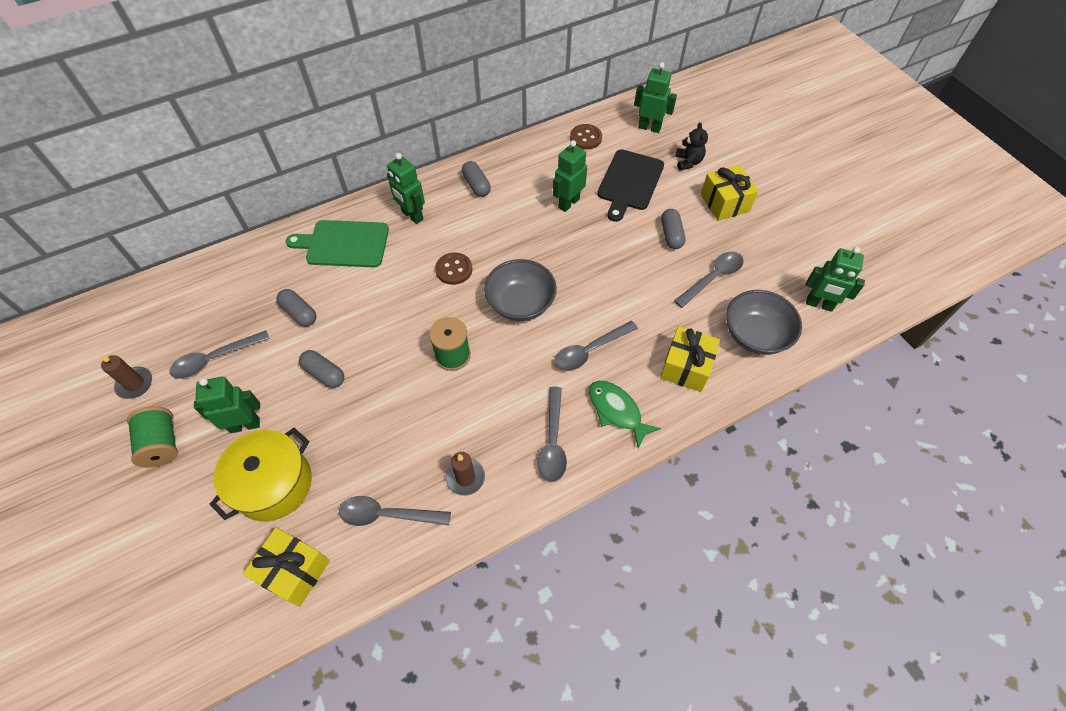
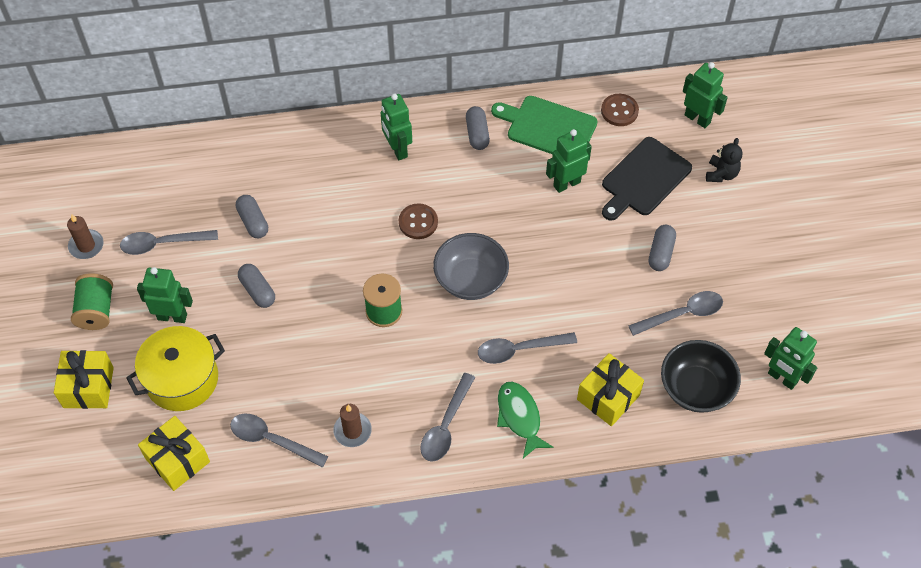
camera: 20 degrees right, 0 degrees up
(344, 244) = (318, 161): green cutting board -> green cutting board (548, 127)
(724, 203) = (738, 234): yellow gift -> yellow gift (88, 387)
(755, 335) = (696, 388): grey bowl -> black bowl

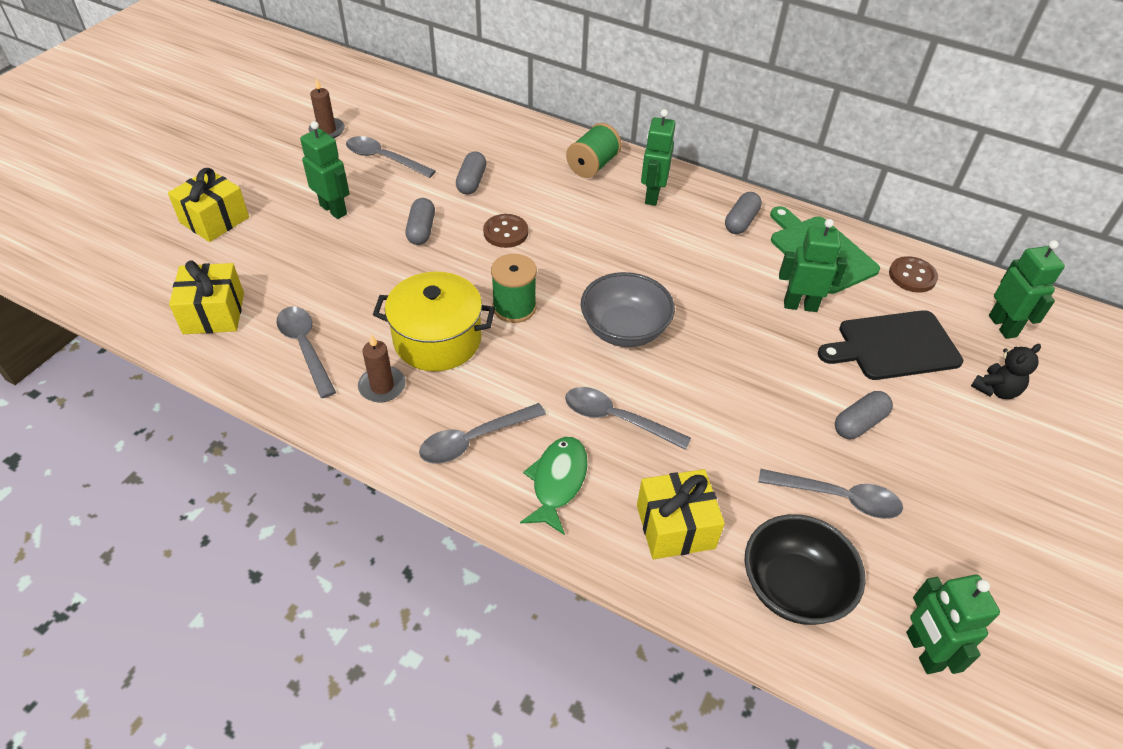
camera: 35 degrees right, 10 degrees down
(96, 310) = (283, 174): green spool -> green spool (592, 166)
(182, 379) = (289, 257): yellow pot -> yellow pot (437, 340)
(418, 222) = (617, 257): brown button -> brown button (505, 232)

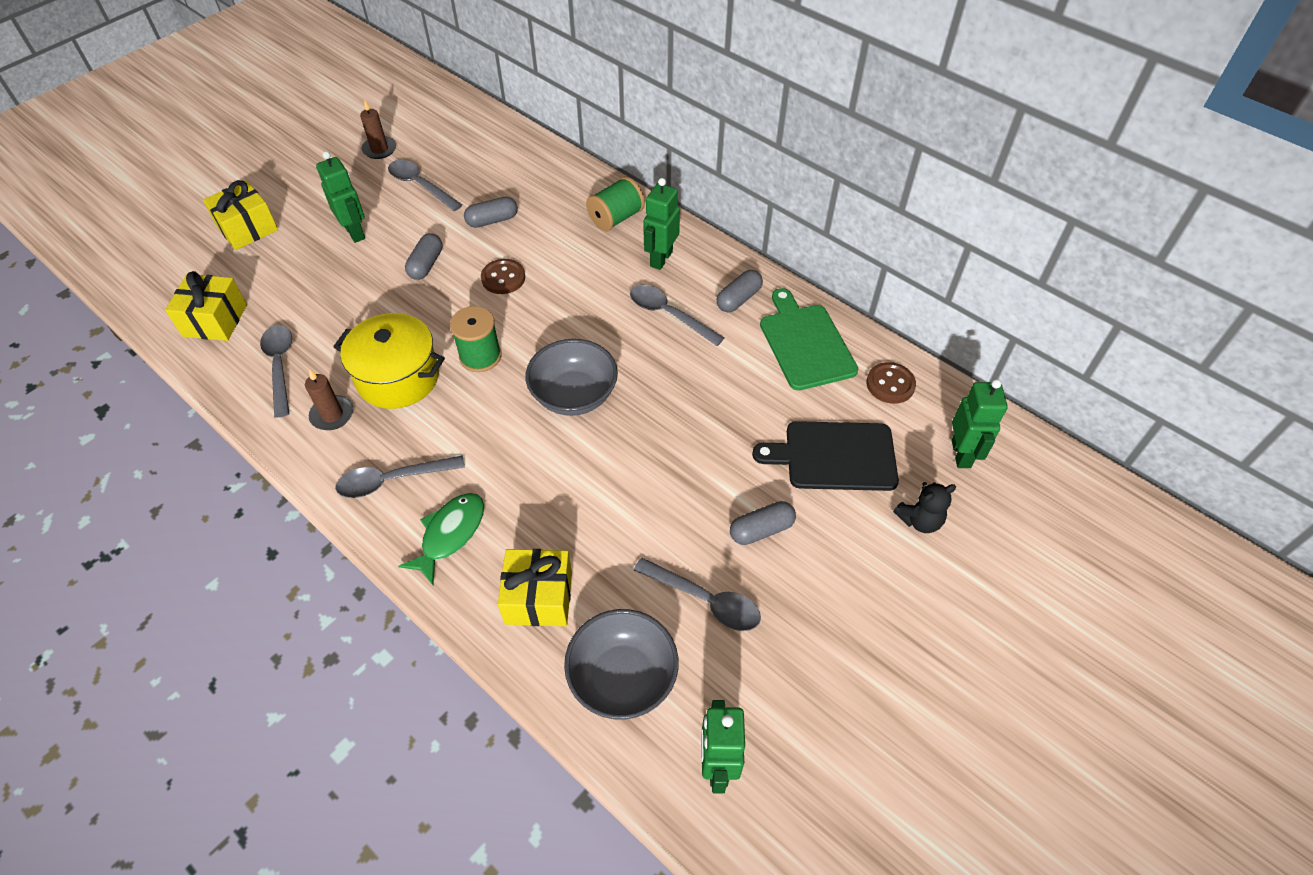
camera: 15 degrees right, 5 degrees up
(471, 182) = (492, 220): grey capsule -> grey capsule turned 45 degrees clockwise
(616, 418) = (529, 483): grey spoon -> grey spoon (668, 314)
(793, 587) = (622, 677): black bowl -> grey bowl
(800, 305) = (758, 398): green robot -> none

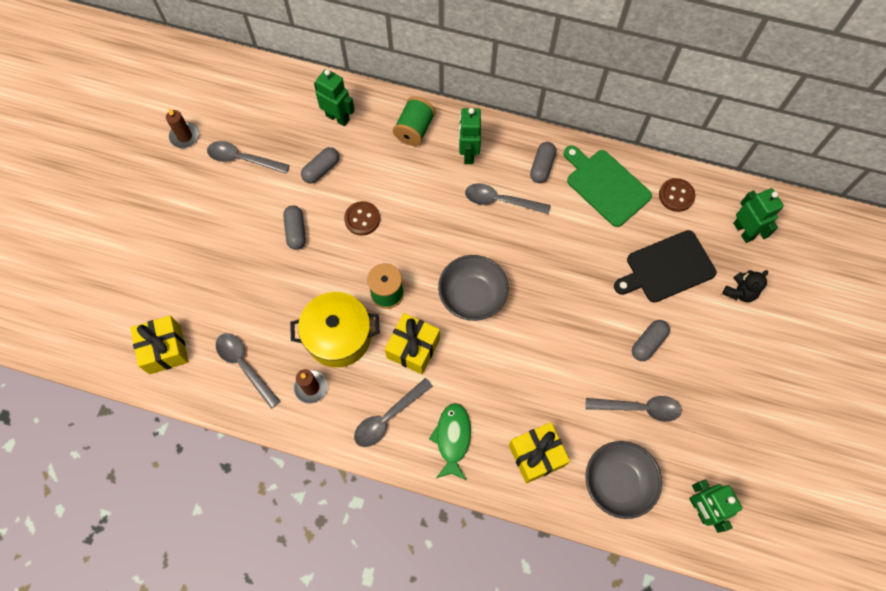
camera: 25 degrees left, 15 degrees up
(247, 228) = (129, 257): yellow gift -> yellow gift (413, 348)
(355, 232) = (220, 225): green robot -> green robot (338, 117)

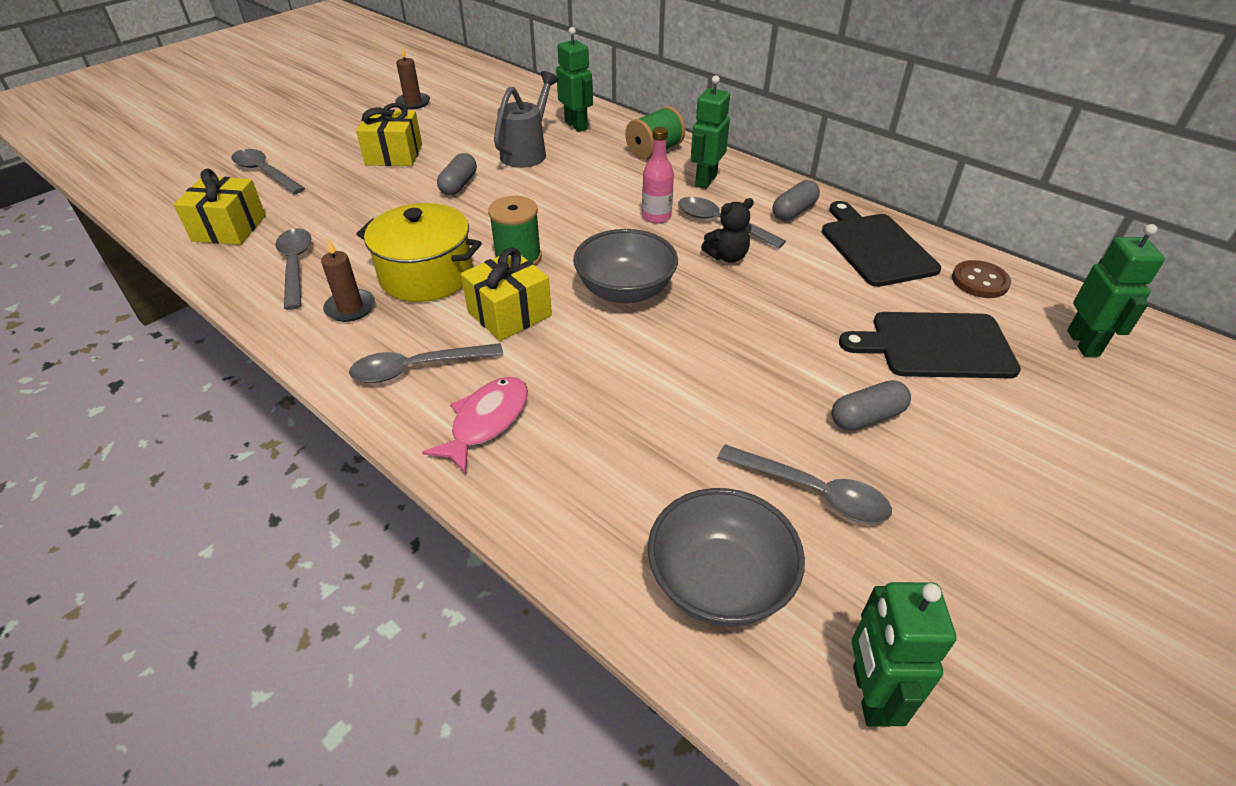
camera: 25 degrees right, 25 degrees down
(242, 159) = (453, 127): grey spoon -> grey spoon (264, 173)
(321, 170) = (527, 152): grey capsule -> grey watering can
(362, 219) = (540, 195): brown button -> none
(452, 438) = (486, 422): green fish -> pink fish
(454, 210) = (656, 216): none -> pink bottle
(536, 455) = (600, 489): yellow gift -> yellow gift (394, 155)
(605, 185) = (875, 247): green cutting board -> black cutting board
(739, 292) = (1057, 407): black teddy bear -> black teddy bear (727, 257)

